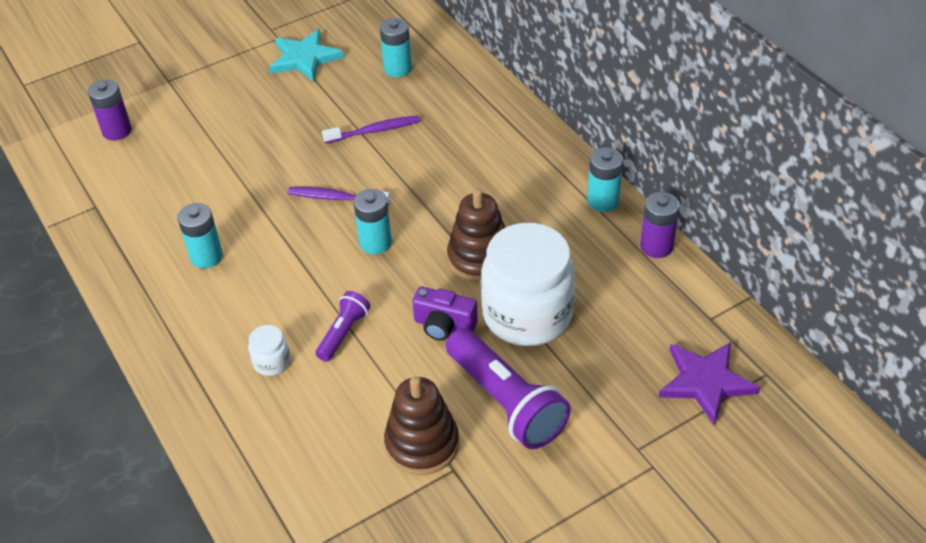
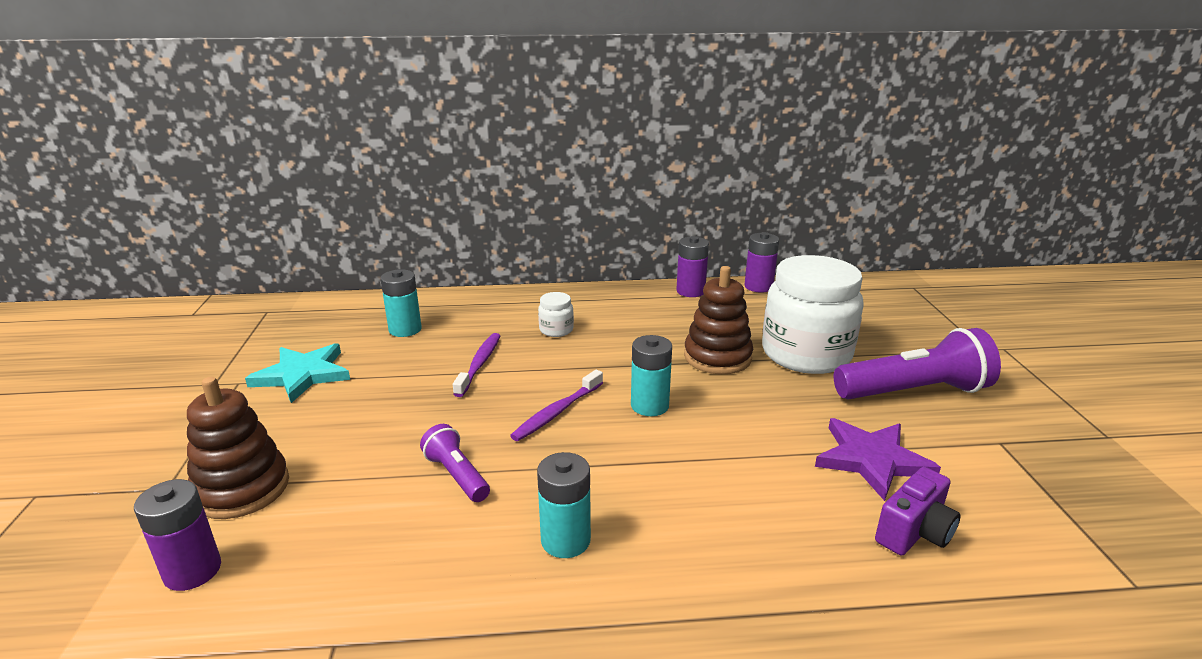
camera: 65 degrees left, 20 degrees down
(271, 362) = (799, 529): white jar -> white jar (556, 330)
(343, 333) = (776, 461): purple flashlight -> purple flashlight (457, 475)
(422, 444) = (962, 452): brown stacking toy -> brown stacking toy (242, 489)
(444, 325) = (798, 397): purple camera -> purple camera (914, 532)
(603, 201) = (690, 291): turquoise battery -> purple battery
(705, 382) = (916, 307): purple star -> purple star (872, 460)

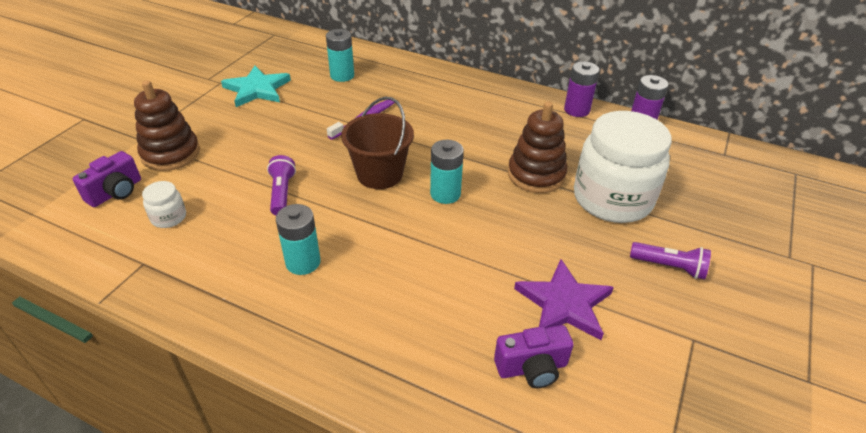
camera: 30 degrees right, 15 degrees up
(192, 571) = (116, 192): purple battery -> purple camera
(556, 330) = (440, 110): white jar -> white jar (169, 217)
(557, 412) = (379, 174): purple toothbrush -> brown bucket
(914, 392) = (669, 267): purple flashlight -> purple flashlight, size x0.53

